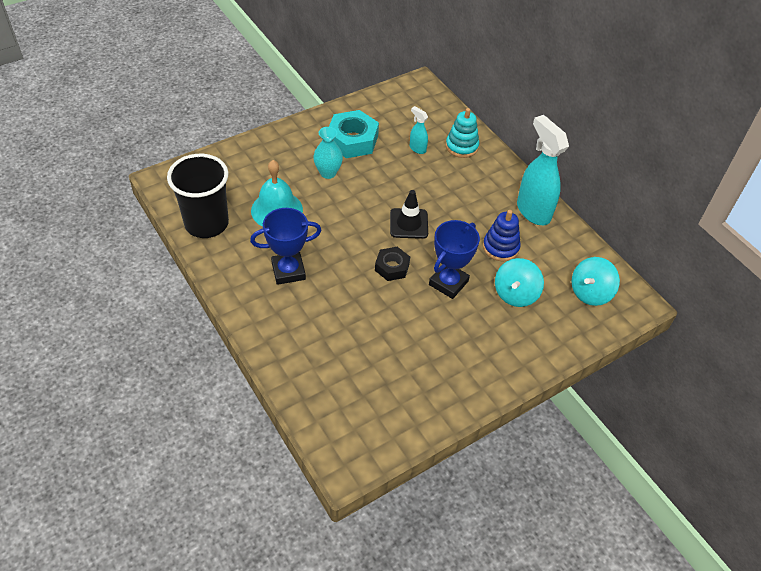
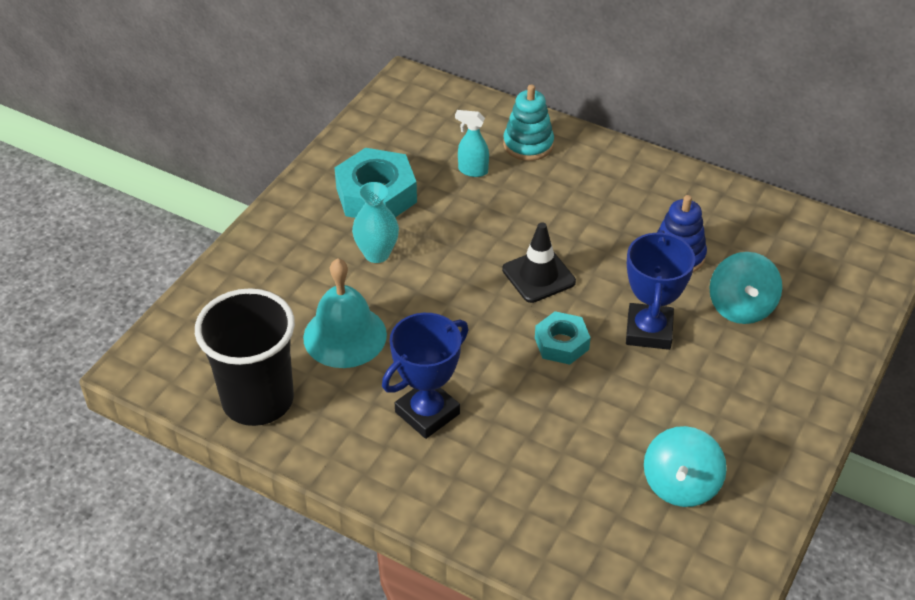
camera: 25 degrees left, 5 degrees down
(392, 267) = (561, 343): black nut -> turquoise nut
(533, 211) = (681, 191): turquoise spray bottle -> none
(590, 292) = (826, 264): turquoise spinning top -> turquoise spinning top (680, 485)

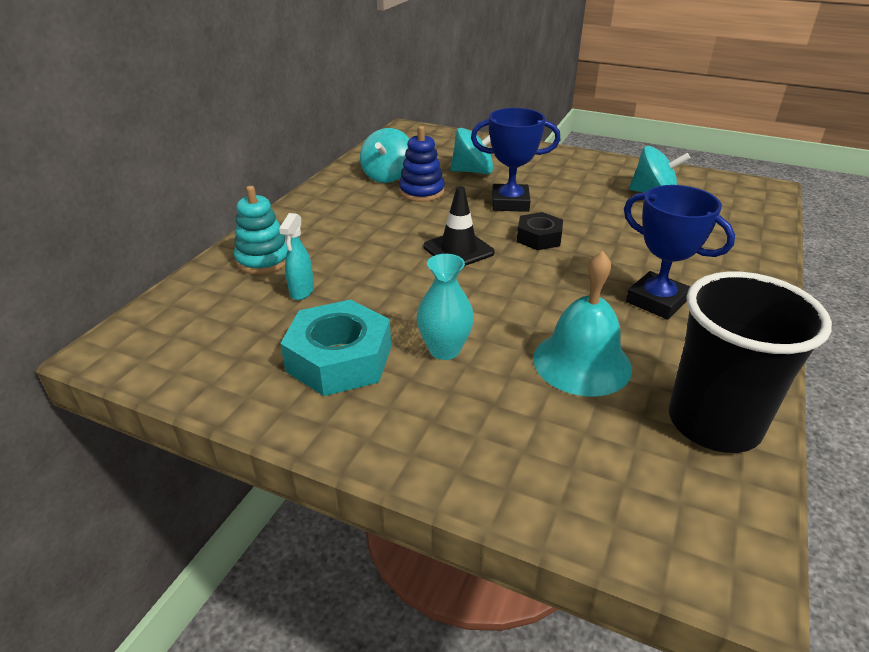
camera: 95 degrees left, 10 degrees down
(561, 343) = (539, 238): turquoise nut -> black nut
(721, 228) = (387, 176): none -> turquoise spinning top

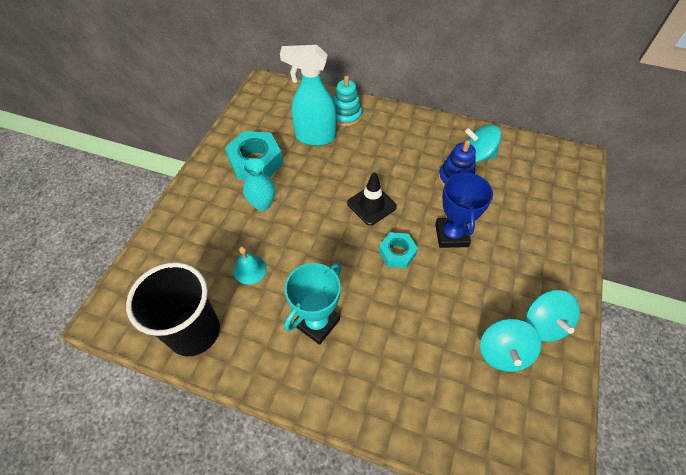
camera: 85 degrees right, 20 degrees up
(301, 292) = (315, 137): turquoise spray bottle -> turquoise spray bottle, size x2.11
(473, 171) = (504, 209): turquoise spinning top -> turquoise spinning top (543, 324)
(539, 238) = (397, 253): black nut -> turquoise nut
(582, 362) = (250, 269): turquoise bell -> turquoise bell, size x0.57
(656, 301) = (317, 322): blue trophy -> turquoise trophy

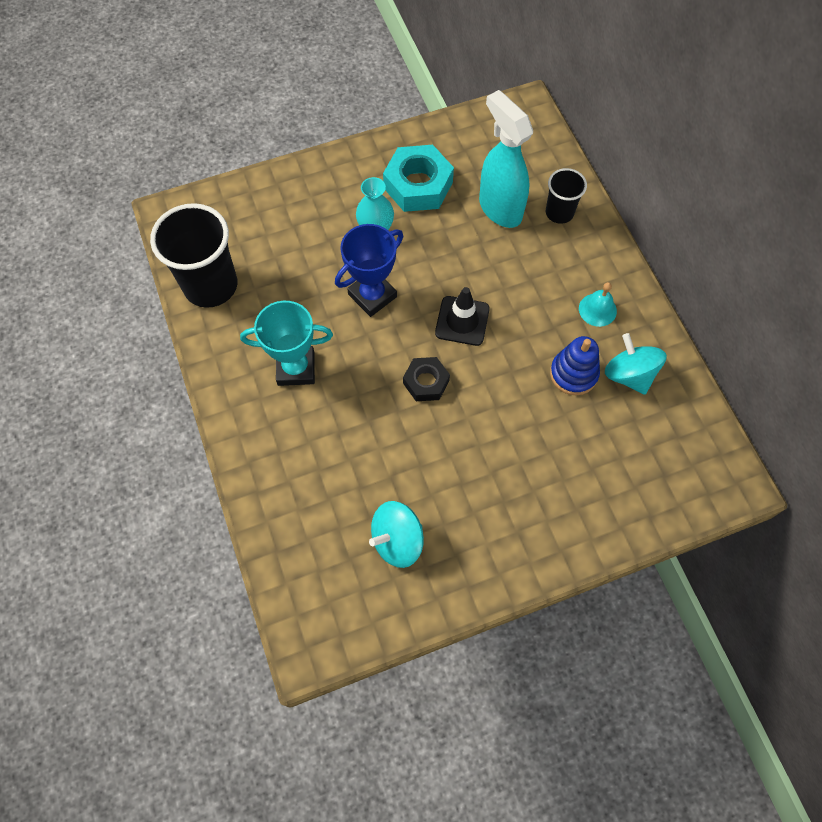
camera: 50 degrees right, 10 degrees up
(250, 269) = (300, 277): turquoise bell -> turquoise bell (597, 309)
(346, 115) = (559, 212): turquoise stacking toy -> black cup
(397, 253) = (426, 382): turquoise nut -> black nut
(451, 235) = (492, 416): blue trophy -> blue trophy (372, 295)
(543, 324) = (460, 561): turquoise spinning top -> none

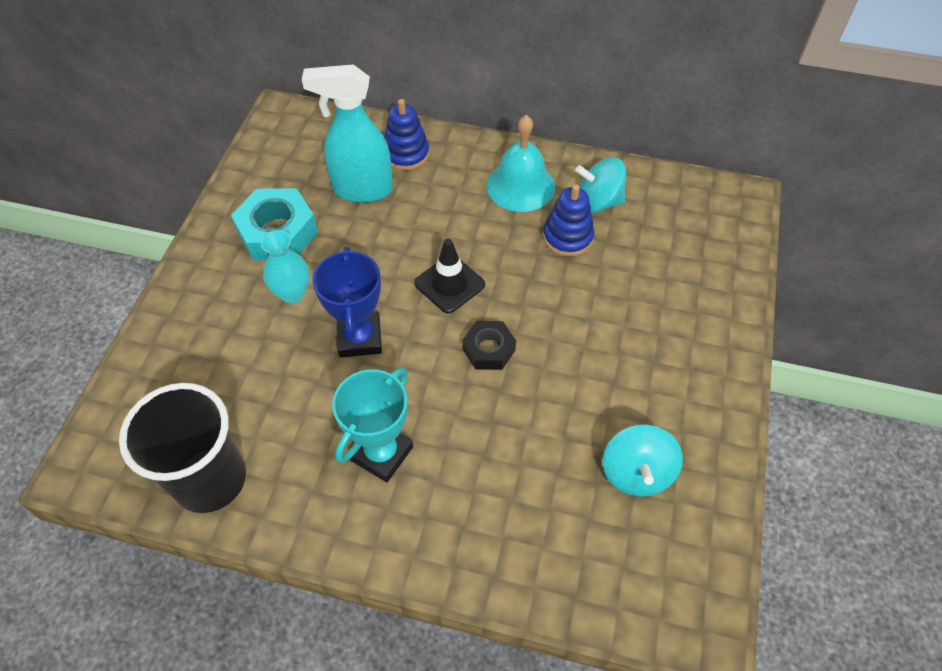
camera: 55 degrees left, 10 degrees down
(559, 212) = (406, 154): black cup -> blue stacking toy
(597, 309) = (520, 185): turquoise bell -> turquoise bell, size x1.75

